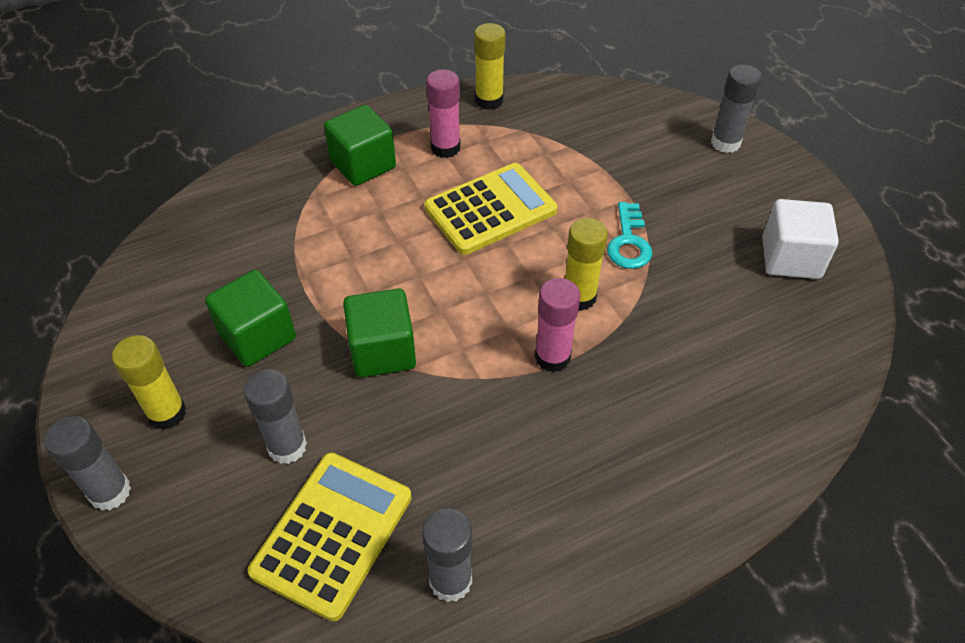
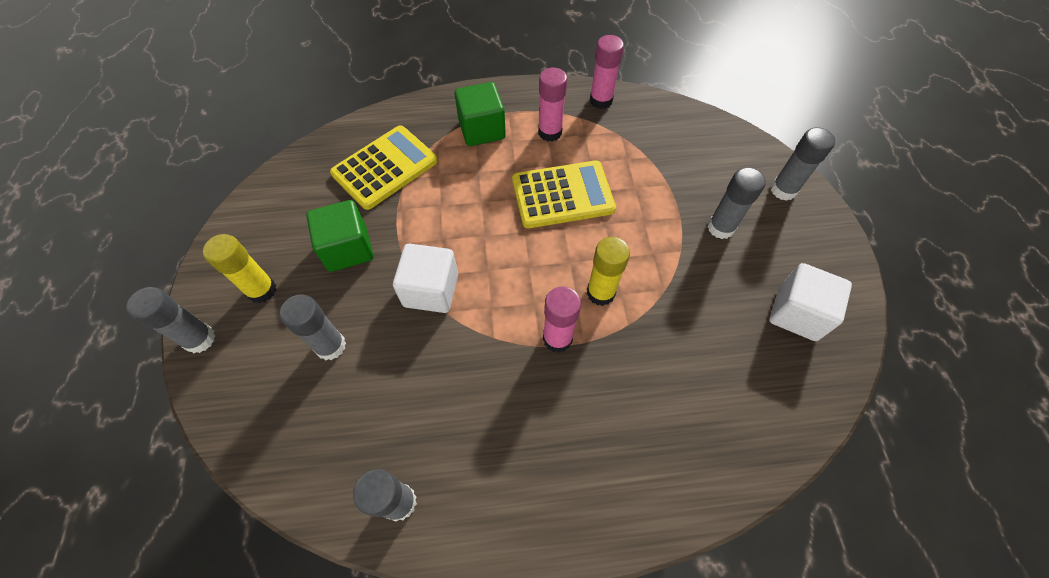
camera: 20 degrees right, 10 degrees up
(332, 534) = (332, 429): yellow calculator -> yellow calculator (385, 167)
(382, 351) = (431, 290): green cube -> white cube
(489, 100) = (601, 100): yellow glue stick -> pink glue stick
(629, 242) = (662, 256): turquoise key -> none
(677, 197) = (720, 228): none -> grey glue stick

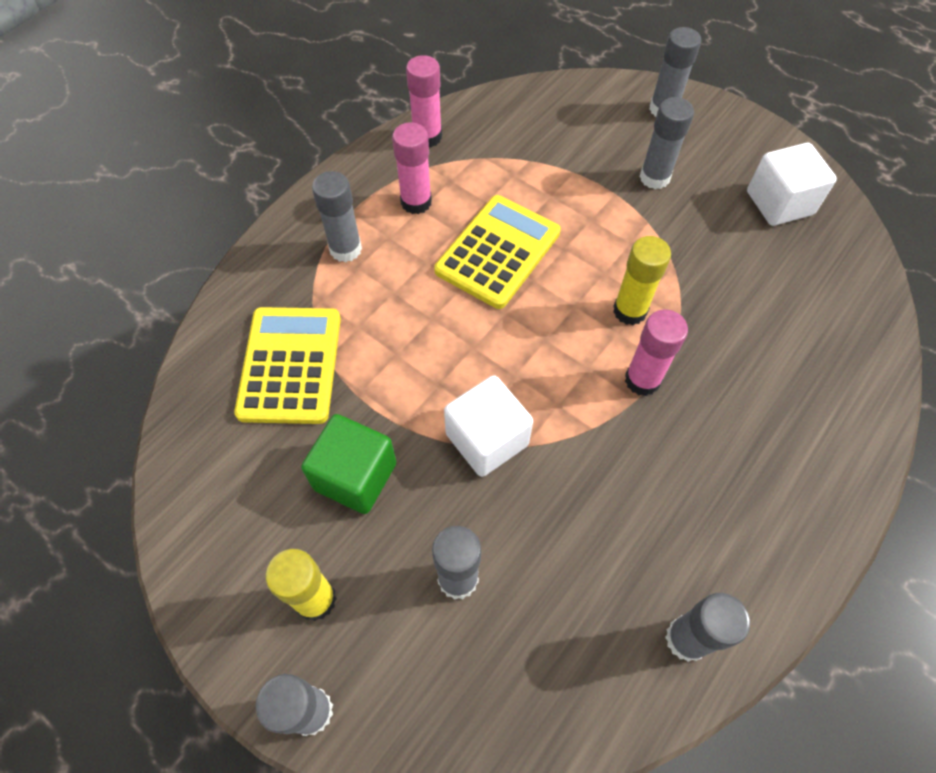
camera: 45 degrees left, 0 degrees up
(482, 129) = (345, 249): green cube -> grey glue stick

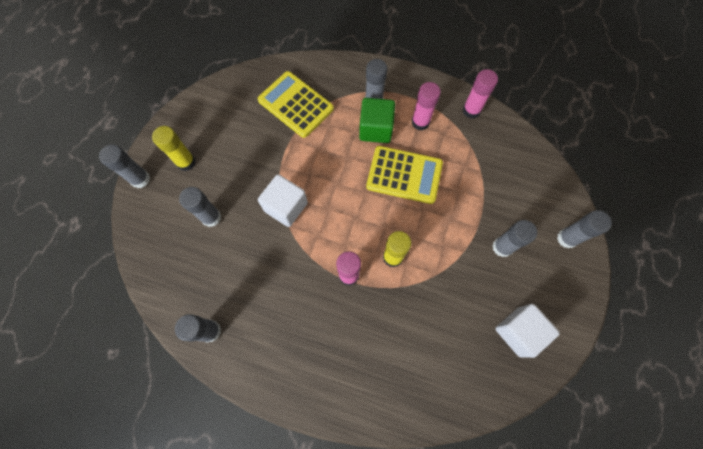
camera: 70 degrees right, 10 degrees up
(290, 365) = (295, 105): yellow calculator -> yellow calculator turned 120 degrees counterclockwise
(355, 476) = (247, 155): green cube -> green cube (375, 129)

